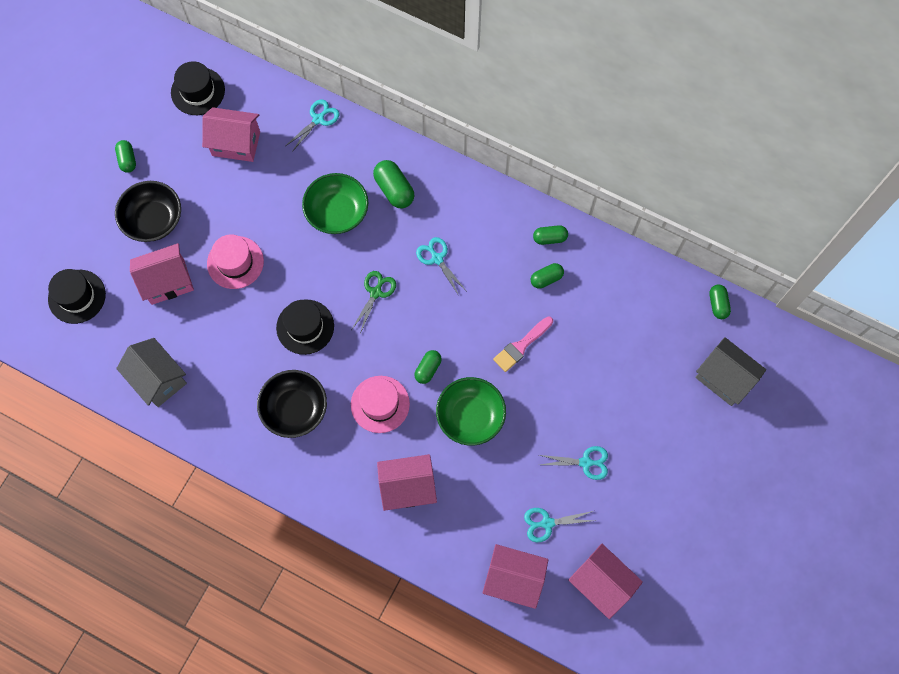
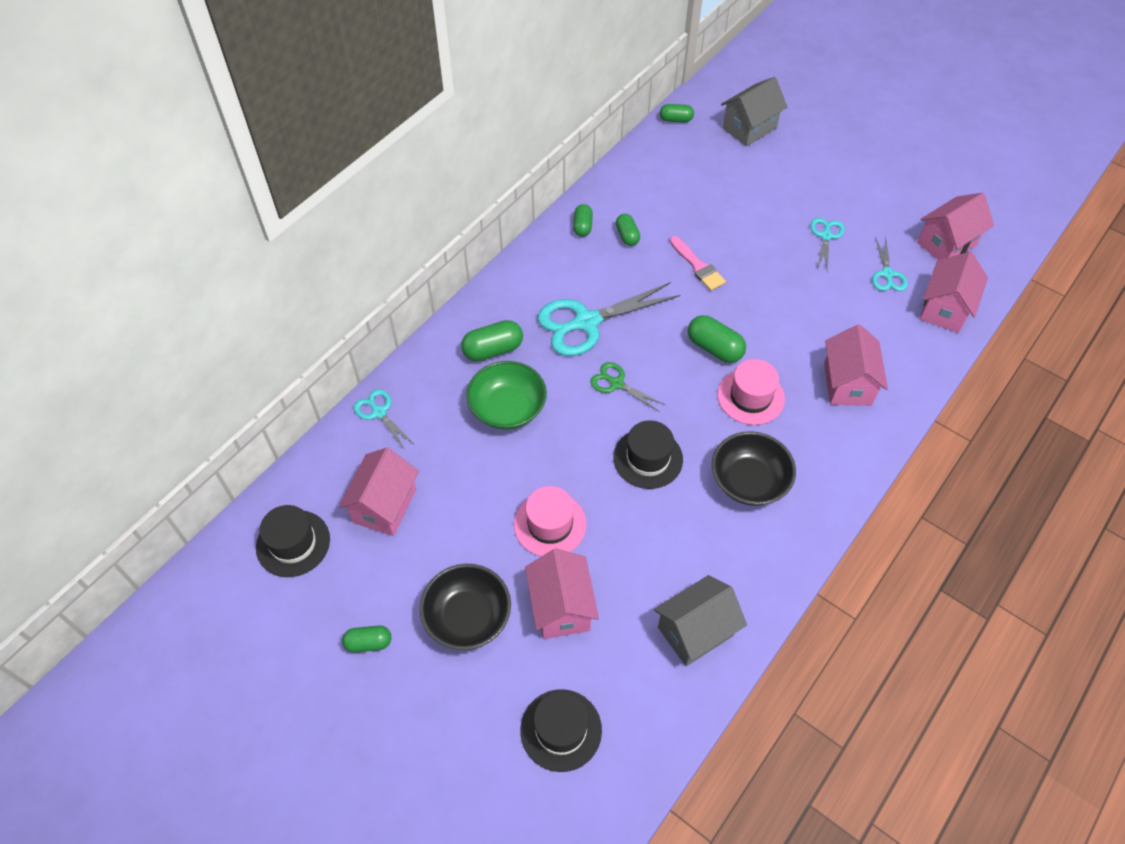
camera: 80 degrees left, 15 degrees down
(428, 369) = (714, 348): green capsule -> green capsule, size x1.56
(437, 258) = (586, 322): turquoise scissors -> turquoise scissors, size x1.94
(470, 416) = (771, 319): green bowl -> none

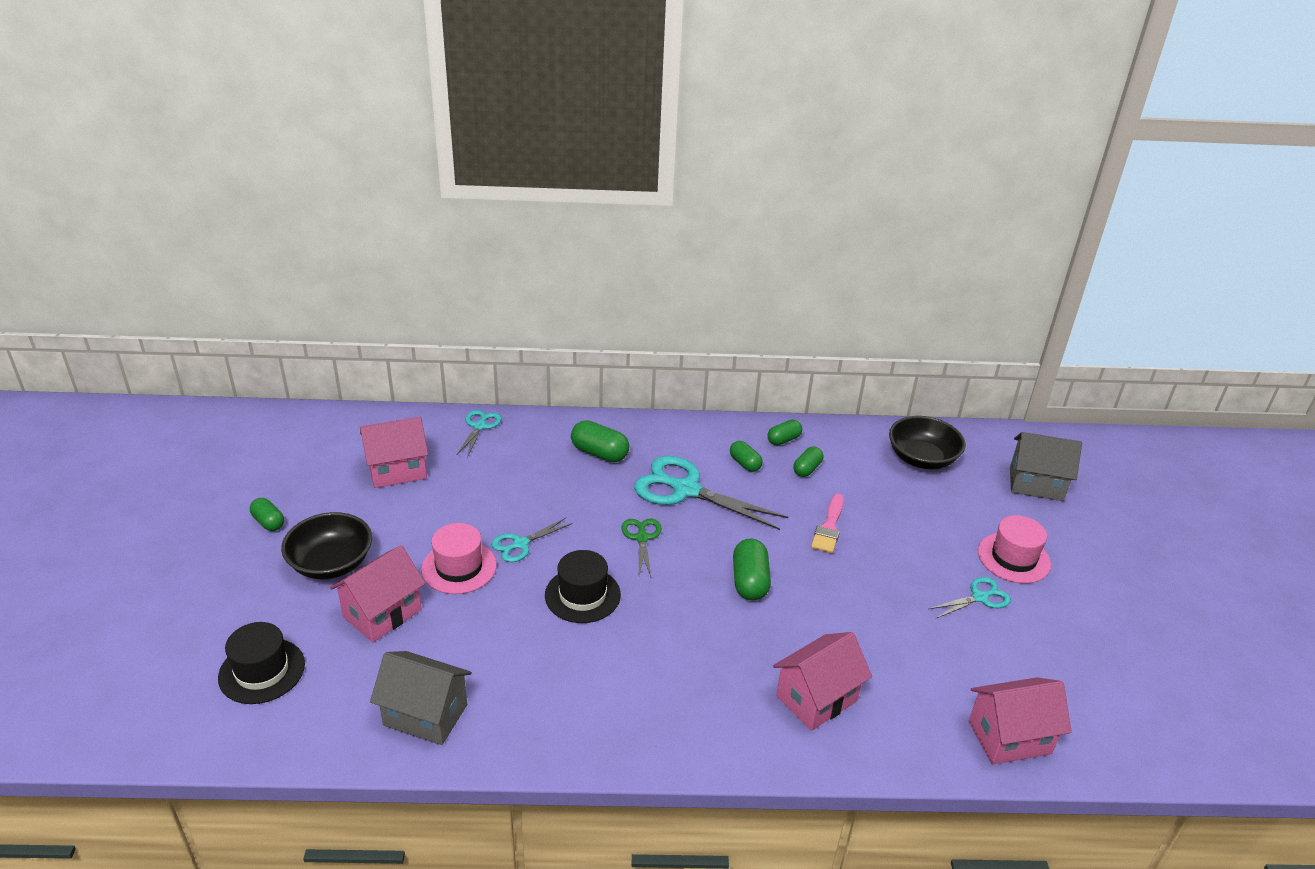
camera: 50 degrees right, 20 degrees down
(293, 543) = (327, 444): black hat -> none
(507, 408) = (550, 488): green bowl -> none
(676, 119) = (976, 435): green capsule -> green capsule (745, 463)
(749, 481) = (624, 676): black bowl -> black bowl (922, 458)
(750, 397) = (722, 632): pink hat -> pink hat (1013, 558)
(887, 274) = (993, 667): turquoise scissors -> turquoise scissors (520, 544)
(946, 244) = (1100, 699): pink house -> none

